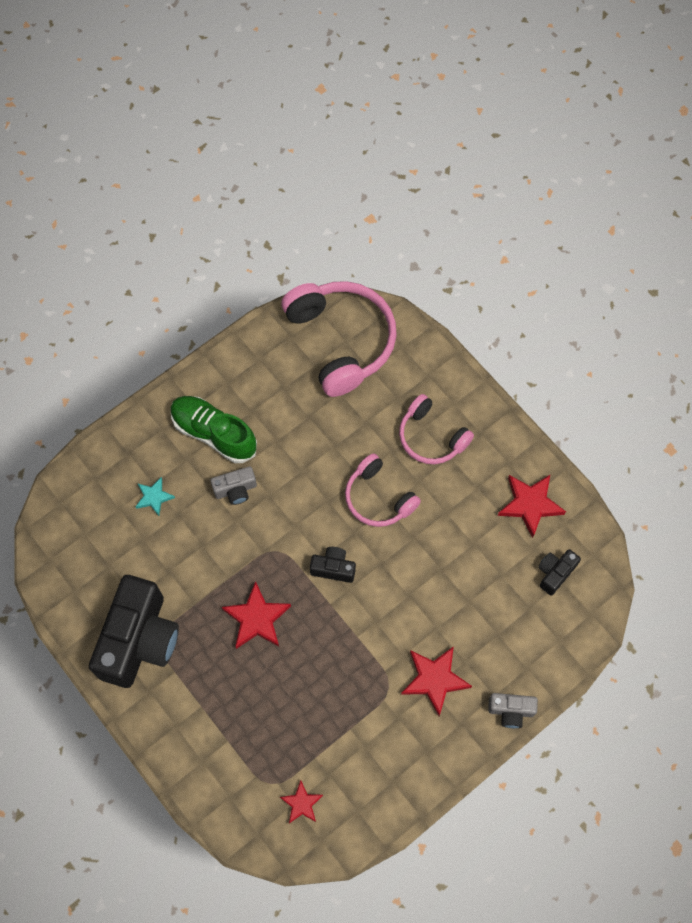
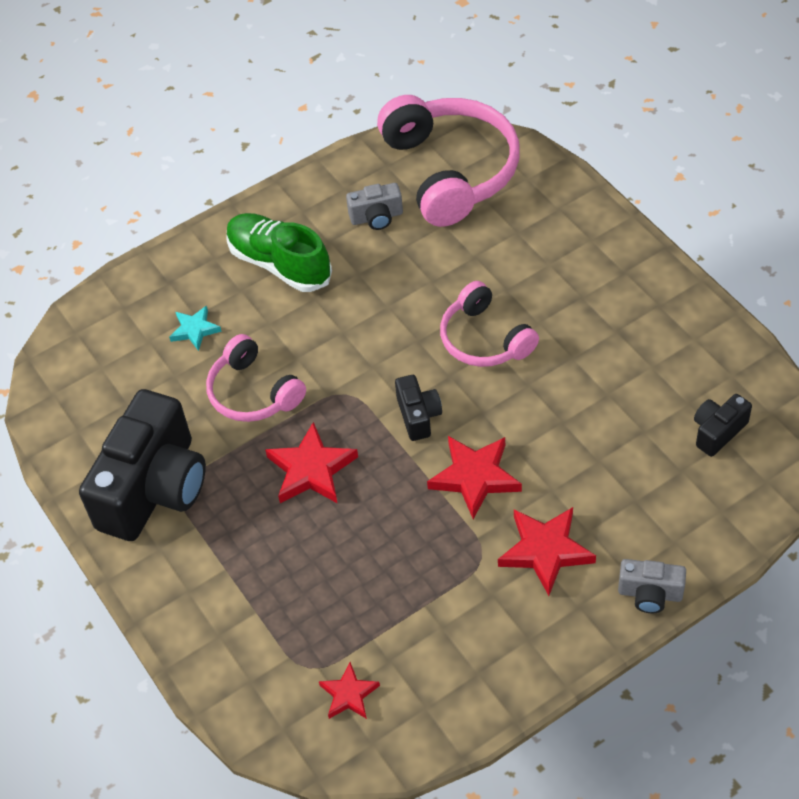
camera: 10 degrees right, 15 degrees down
(235, 490) = (300, 325): grey camera -> grey camera (376, 217)
(333, 568) = (418, 416): black camera -> black camera turned 60 degrees clockwise
(431, 437) = (559, 274): pink headphones -> pink headphones (253, 392)
(530, 504) = (686, 352): red star -> red star (475, 477)

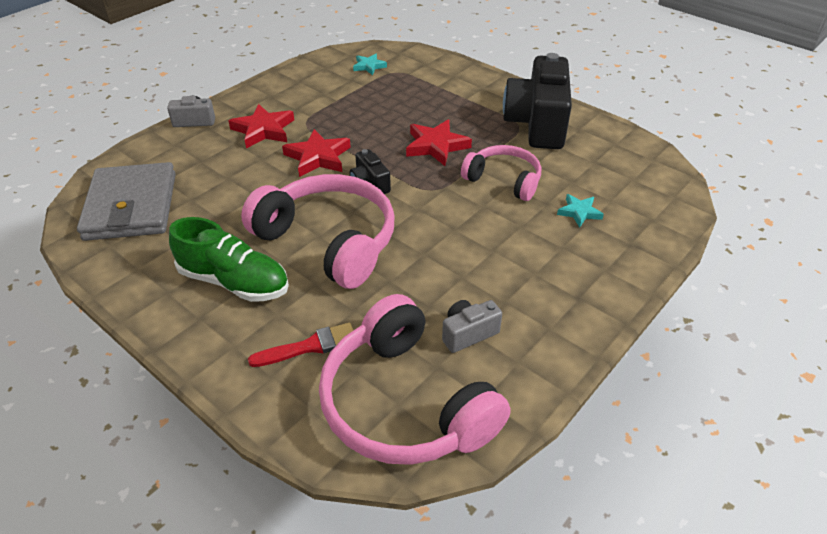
camera: 160 degrees right, 10 degrees down
(279, 264) = (541, 273): green shoe -> green shoe (234, 282)
(349, 694) = (369, 66): red star -> turquoise star
(484, 339) = (328, 241): pink headphones -> pink headphones, size x1.69
(522, 228) = (310, 346): none -> red brush
(718, 431) = (131, 206): black camera -> grey wallet

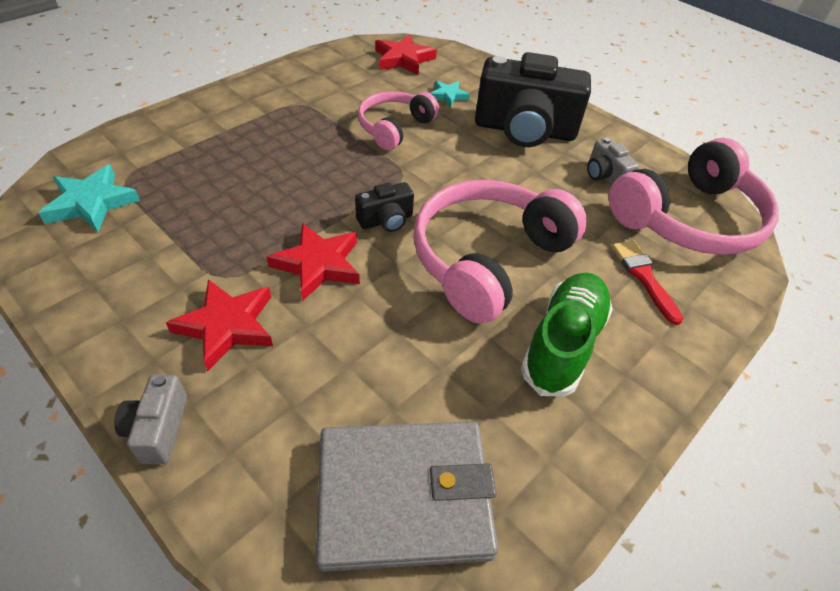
camera: 90 degrees left, 5 degrees up
(369, 66) = (92, 203): turquoise star -> turquoise star, size x1.67
(436, 146) = (321, 163): red star -> red star (403, 59)
(537, 124) = (300, 93): black camera -> black camera (524, 130)

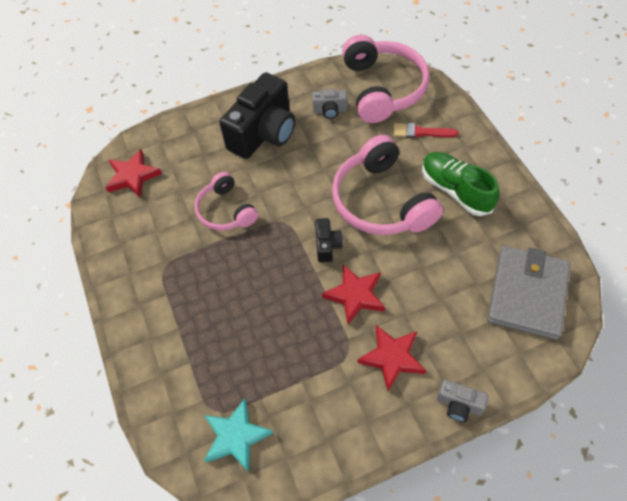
camera: 60 degrees left, 10 degrees up
(448, 96) = (200, 163): turquoise star -> none

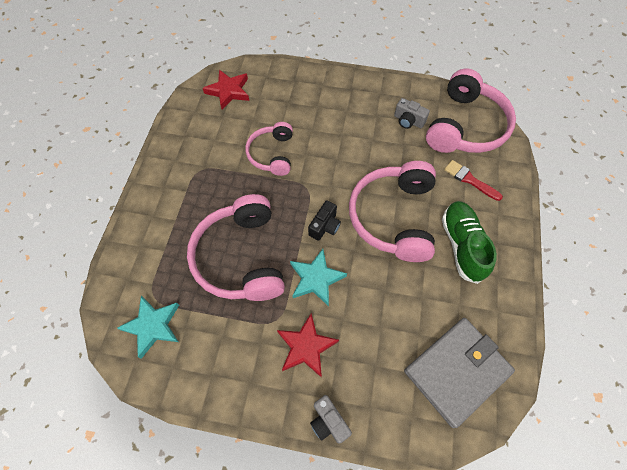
camera: 30 degrees right, 5 degrees up
(264, 133) = (344, 111): black camera -> none
(271, 320) = (241, 257): none -> pink headphones
(355, 295) = (316, 279): red star -> turquoise star

